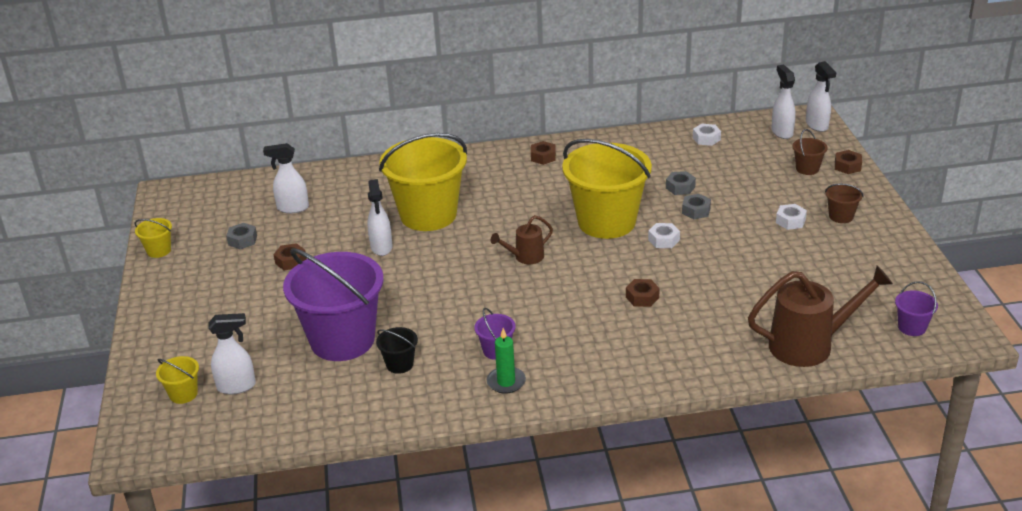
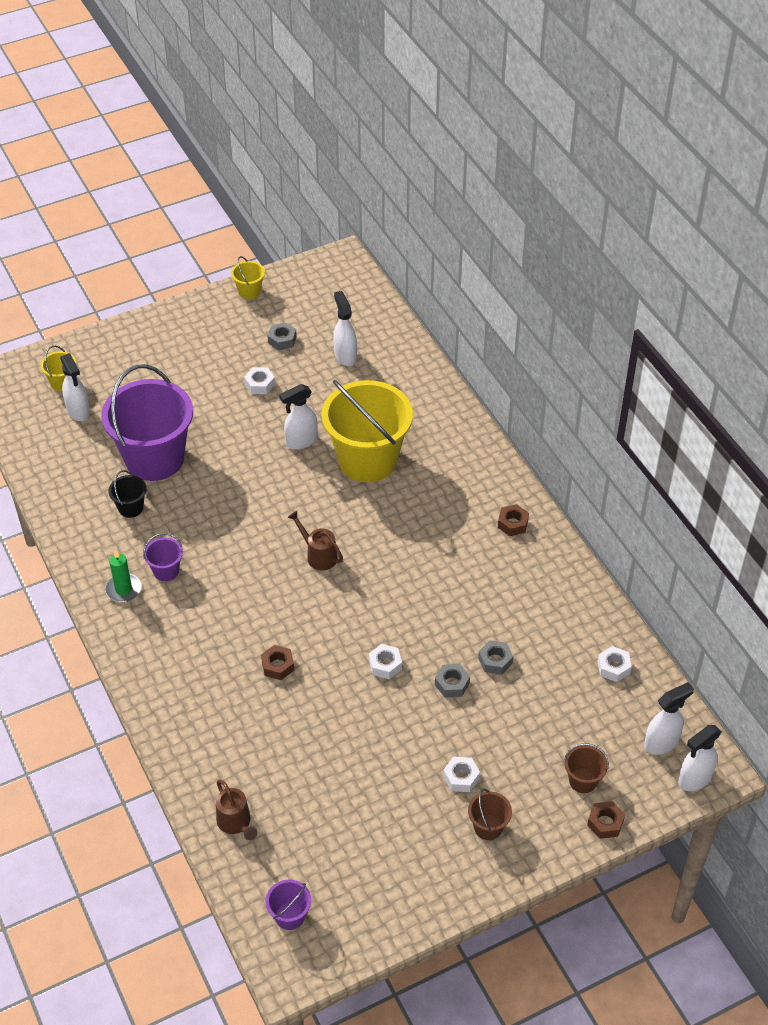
camera: 70 degrees right, 15 degrees up
(290, 261) = (259, 384): brown nut -> white nut
(606, 222) = (403, 608): yellow bucket -> none
(810, 345) = (236, 823): brown watering can -> brown watering can, size x0.53

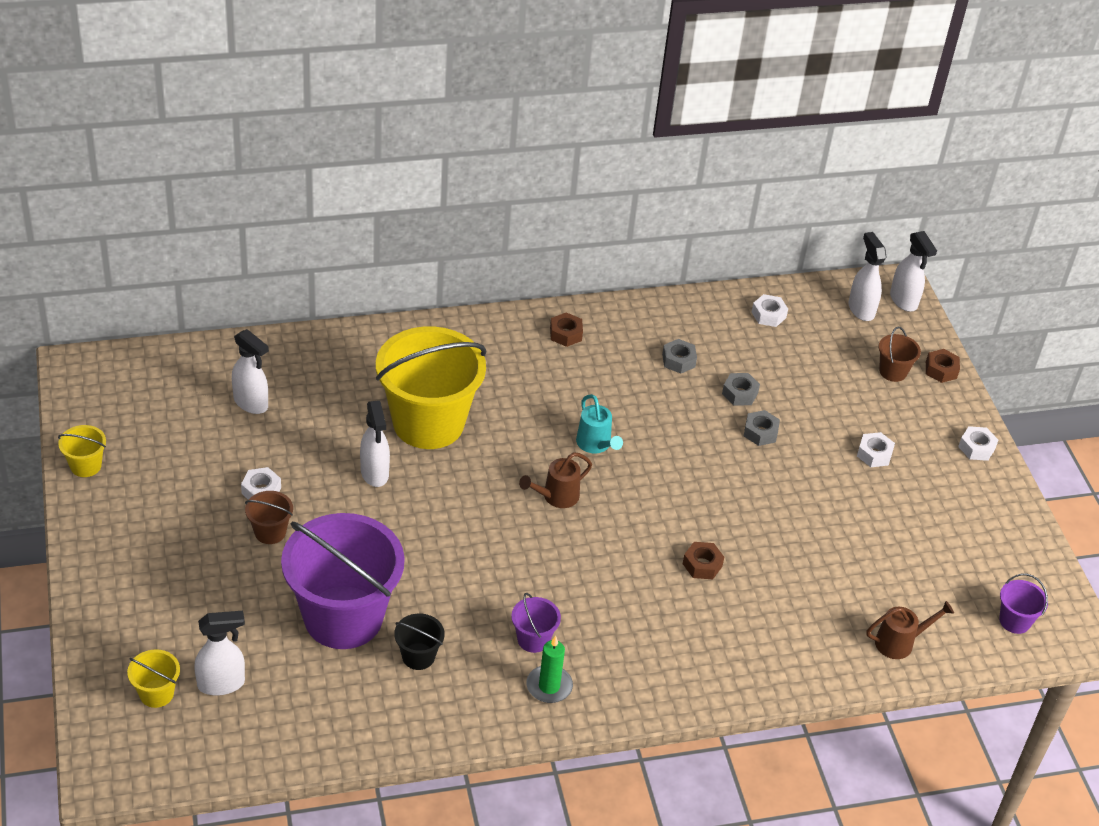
camera: 80 degrees left, 5 degrees down
(282, 340) = (193, 453): grey nut -> grey nut (678, 360)
(345, 356) = (251, 403): white spray bottle -> white spray bottle turned 135 degrees counterclockwise
(385, 665) = (723, 477): white nut -> white nut (976, 448)
(387, 570) = (596, 445): none -> turquoise watering can
(488, 827) = (933, 449): brown bucket -> brown bucket (270, 532)

